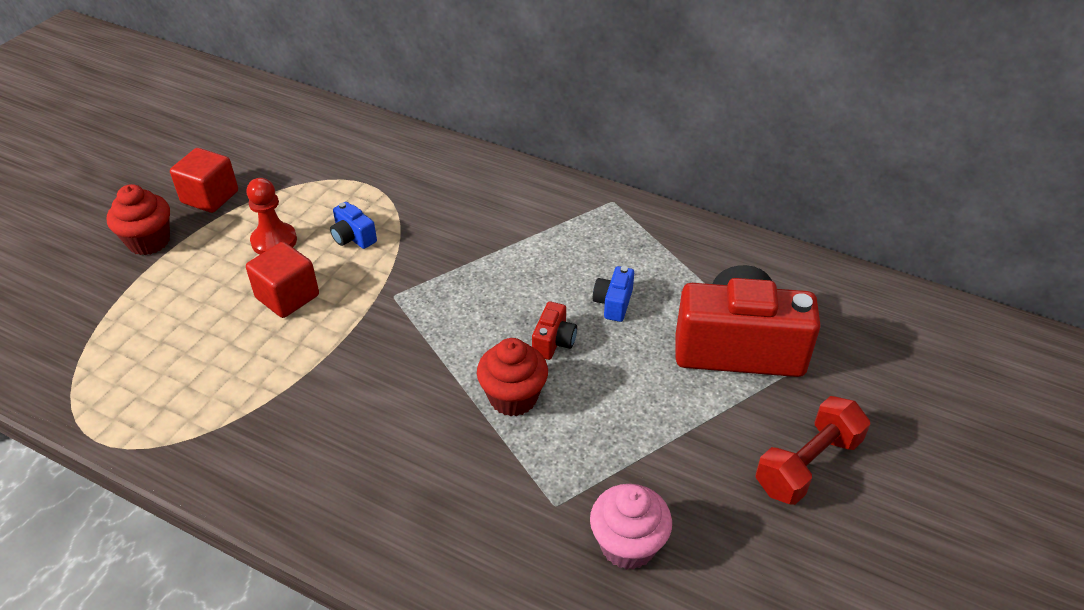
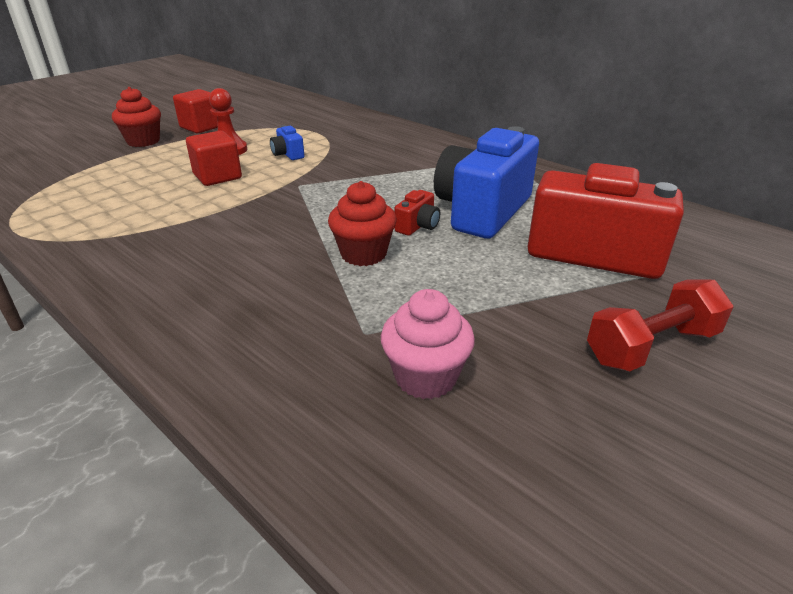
camera: 15 degrees right, 10 degrees down
(613, 303) = (482, 211): blue camera -> blue camera, size x2.44

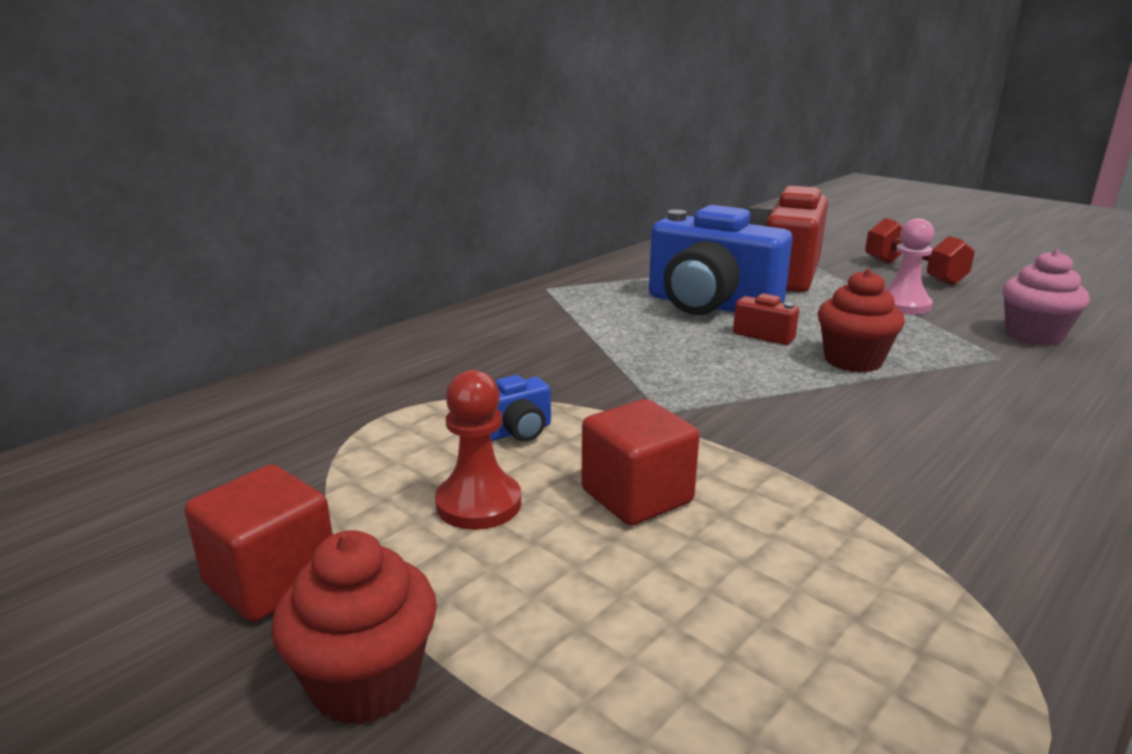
camera: 90 degrees left, 10 degrees down
(510, 309) = (903, 305): none -> pink pawn

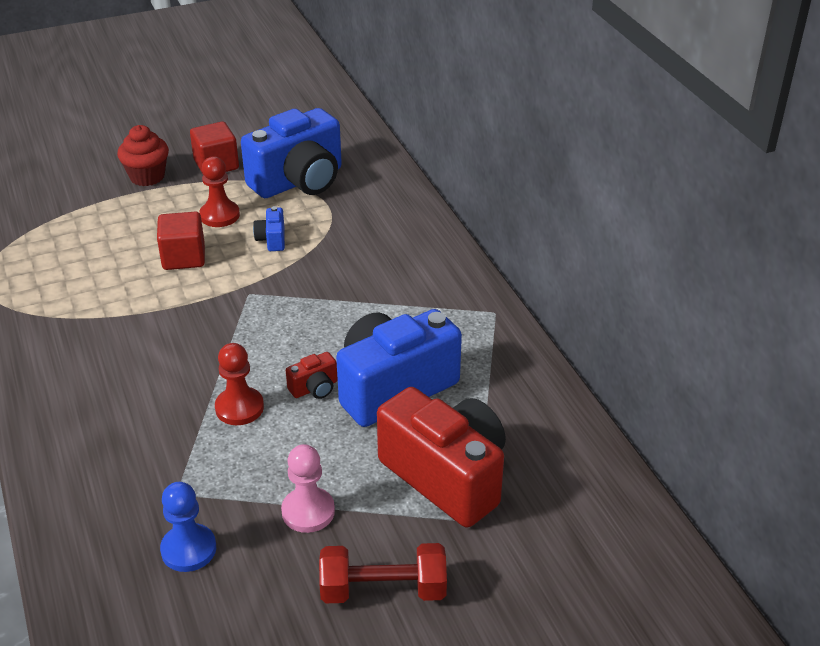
camera: 115 degrees right, 15 degrees up
(315, 457) = (299, 181): none -> blue camera
(853, 361) = (239, 408): red cupcake -> red pawn
(1033, 335) = (188, 549): pink cupcake -> blue pawn

